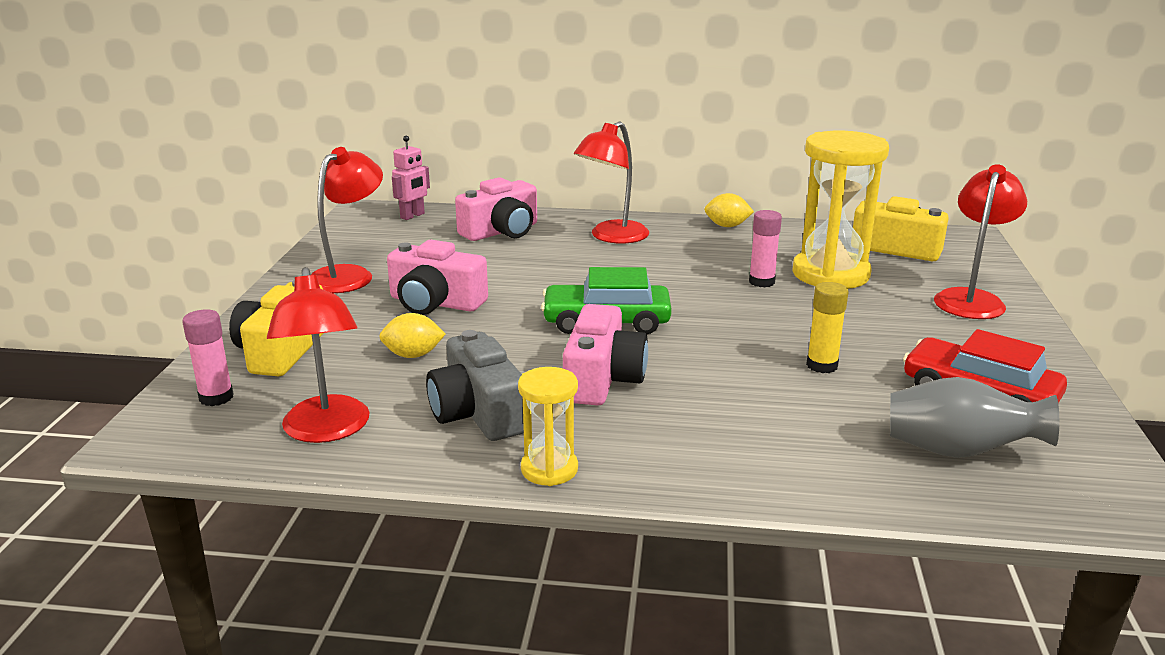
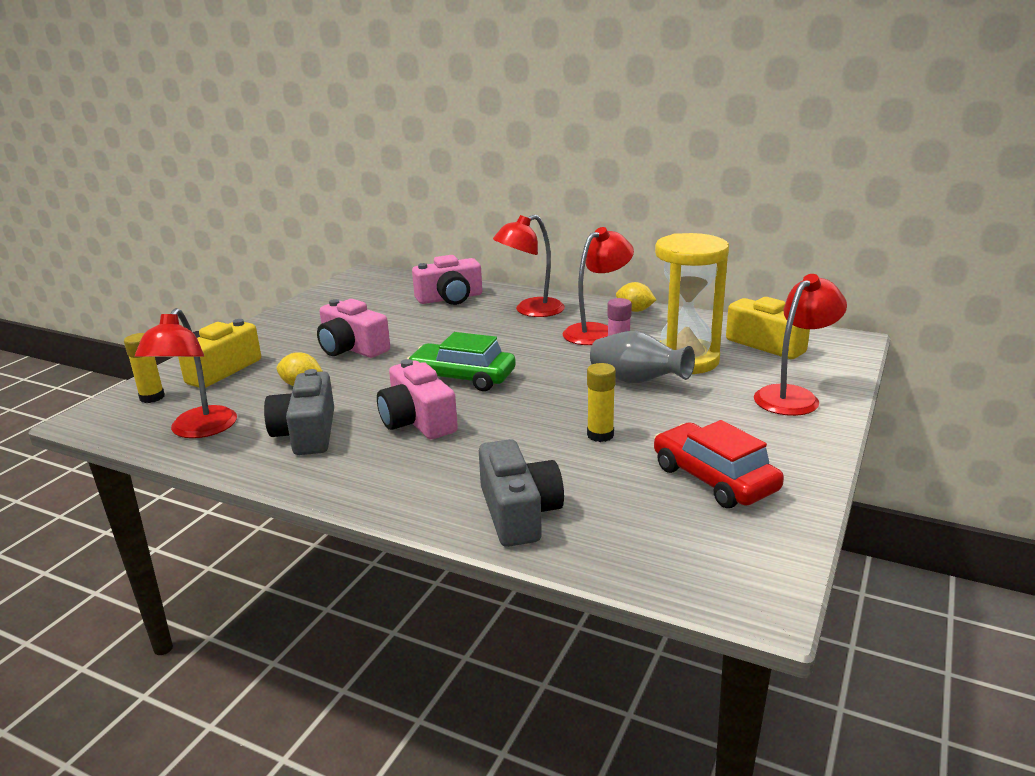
camera: 20 degrees right, 0 degrees up
(216, 397) = (152, 397): pink glue stick -> yellow glue stick
(349, 275) = (312, 321): red lamp -> red lamp (597, 331)
(412, 216) = (396, 280): pink robot -> none
(549, 469) = (317, 481): yellow hourglass -> none
(602, 379) = (417, 421): pink camera -> pink camera turned 120 degrees clockwise
(819, 464) = (519, 513): none -> grey camera
(958, 451) = (646, 522): grey vase -> grey vase (637, 381)

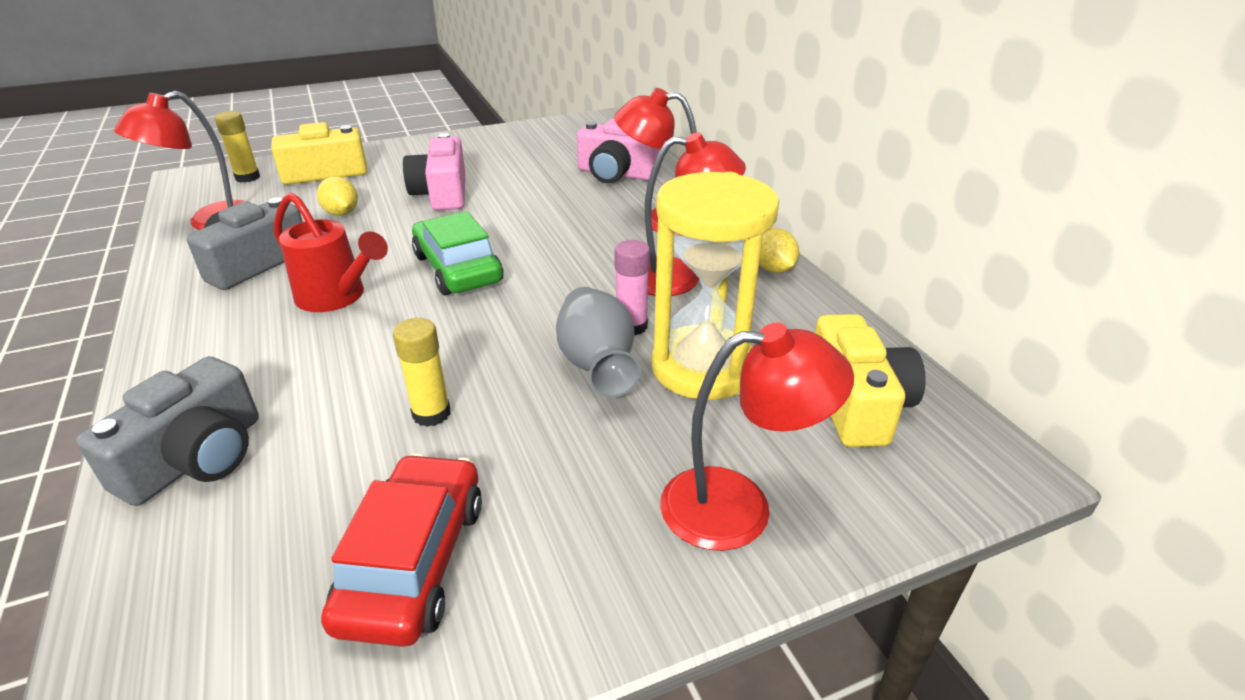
camera: 40 degrees right, 10 degrees up
(417, 421) = (337, 297): pink camera -> red watering can

